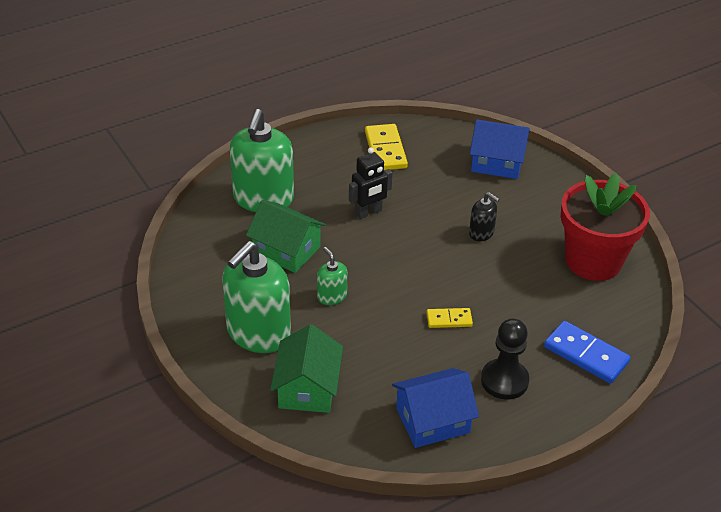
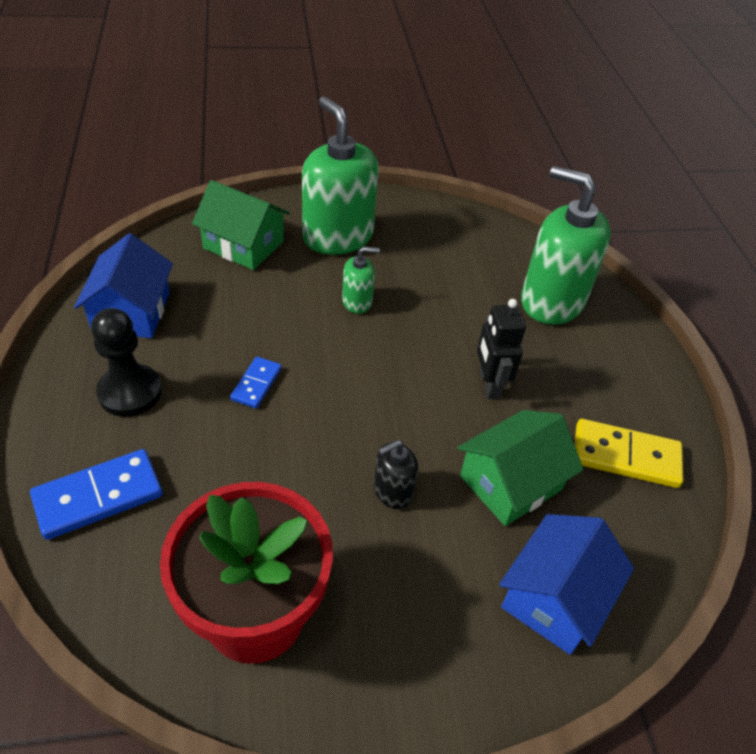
camera: 110 degrees right, 5 degrees up
(286, 250) = (451, 292): green house -> green house (511, 482)
(449, 319) = (256, 384): yellow domino -> blue domino

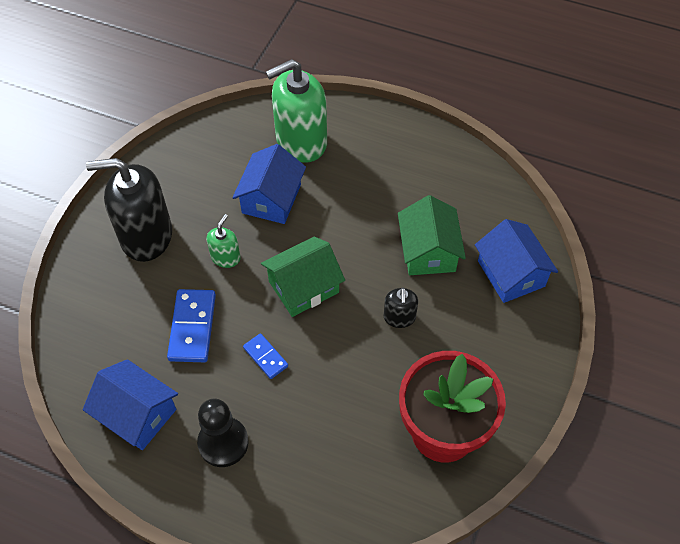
camera: 55 degrees left, 10 degrees up
(98, 497) = (307, 493): blue domino -> blue domino (192, 327)
(243, 245) = (111, 305): green house -> green house (303, 287)
(337, 236) = (146, 236): green soap dispenser -> black soap dispenser
(458, 307) = (271, 199): none -> blue house
(489, 385) = (349, 220): black robot -> none
(625, 456) = (443, 181): yellow domino -> none

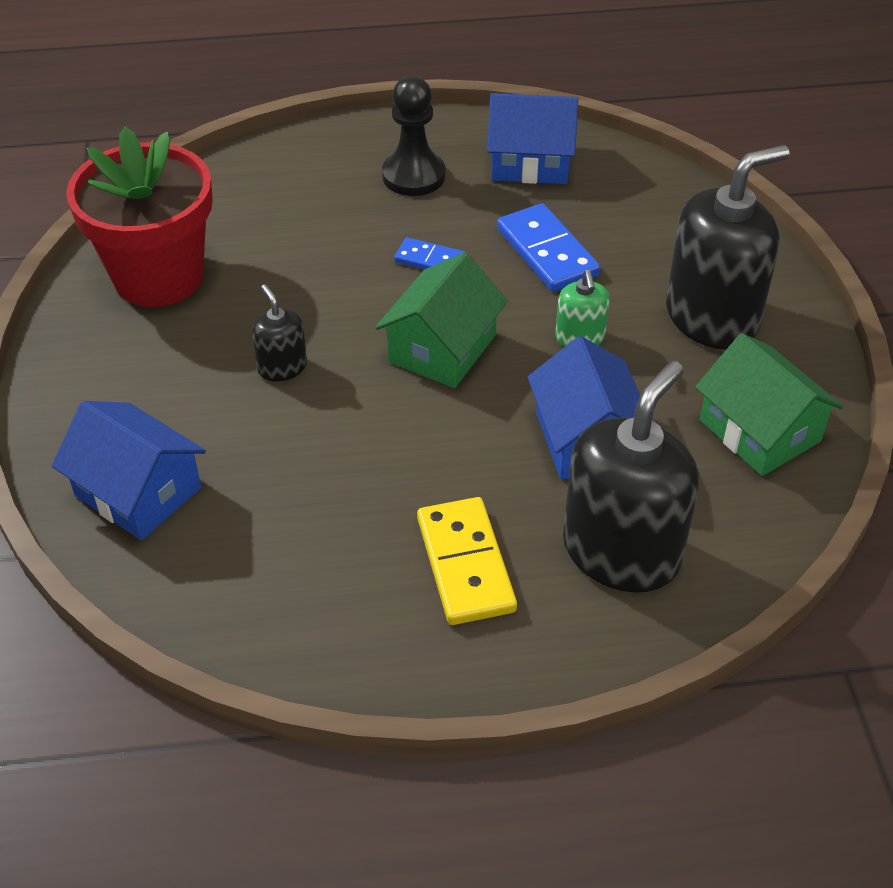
camera: 150 degrees right, 10 degrees down
(301, 141) = (621, 552): green soap dispenser -> black soap dispenser
(372, 166) = (466, 564): none -> yellow domino
(428, 251) = (288, 469): green house -> green house (759, 430)

